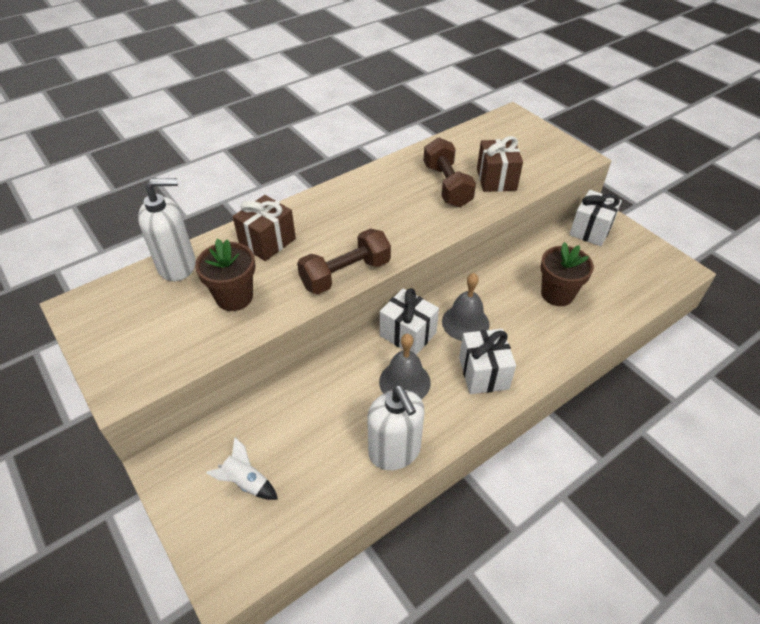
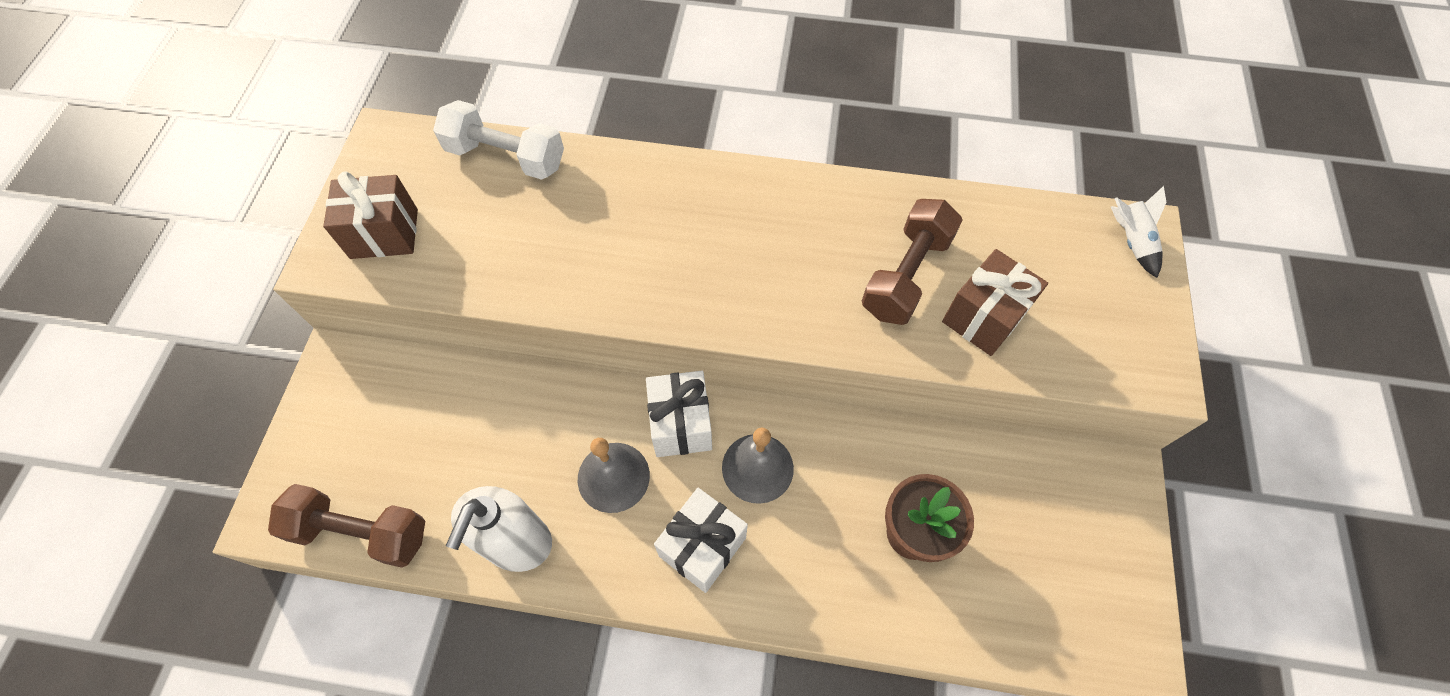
camera: 45 degrees right, 15 degrees up
(177, 266) = (506, 157): white soap dispenser -> white dumbbell
(234, 297) = (513, 239): brown flower pot -> none
(246, 482) = (373, 443): white rocket -> white rocket (1131, 241)
(267, 242) = (617, 194): brown gift -> brown gift (384, 233)
(345, 274) = (645, 304): brown dumbbell -> brown dumbbell (361, 532)
(590, 230) = (1079, 486): white gift -> none

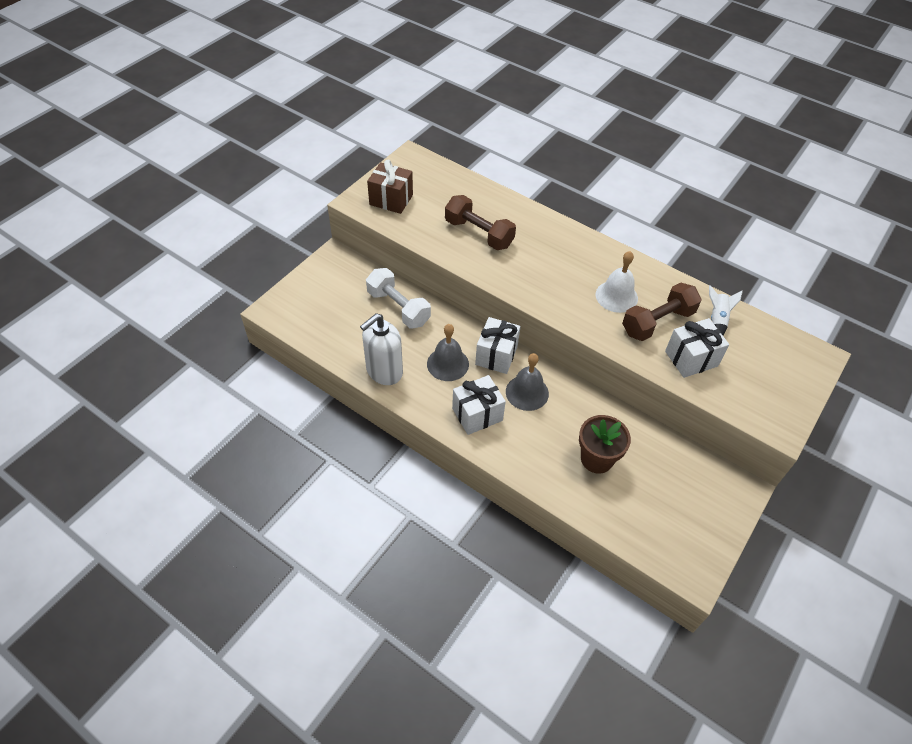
camera: 25 degrees right, 10 degrees down
(361, 532) = (311, 334): brown dumbbell -> brown dumbbell (479, 233)
(506, 157) = (469, 187): white dumbbell -> white dumbbell (398, 308)
(825, 256) = (616, 296): none -> white bell
(984, 317) = (691, 359): brown gift -> white gift
(1131, 241) = (807, 358): white rocket -> white rocket (717, 319)

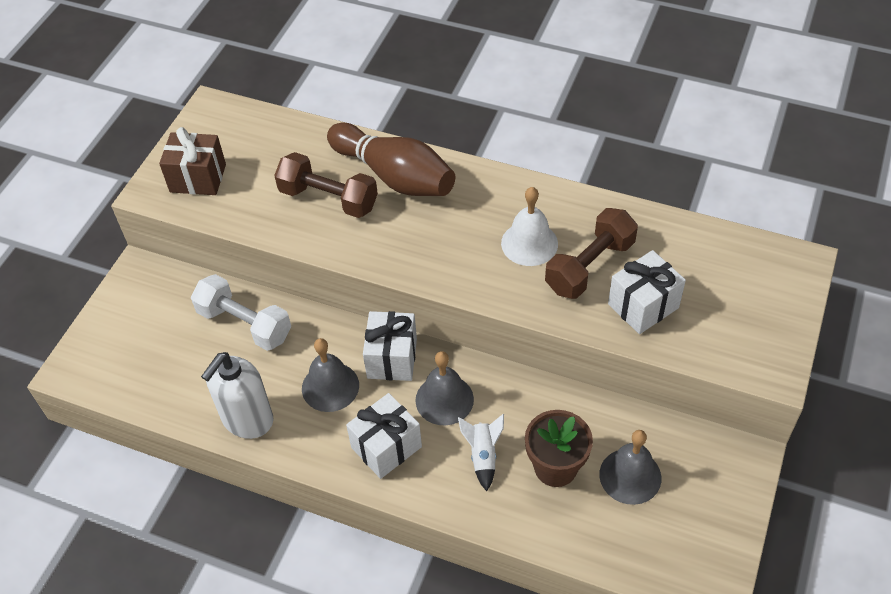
camera: 10 degrees left, 0 degrees up
(529, 229) = (394, 176): none -> brown bowling pin
(651, 479) = (630, 476): none -> grey bell
(717, 319) = (664, 243): white rocket -> white rocket (483, 456)

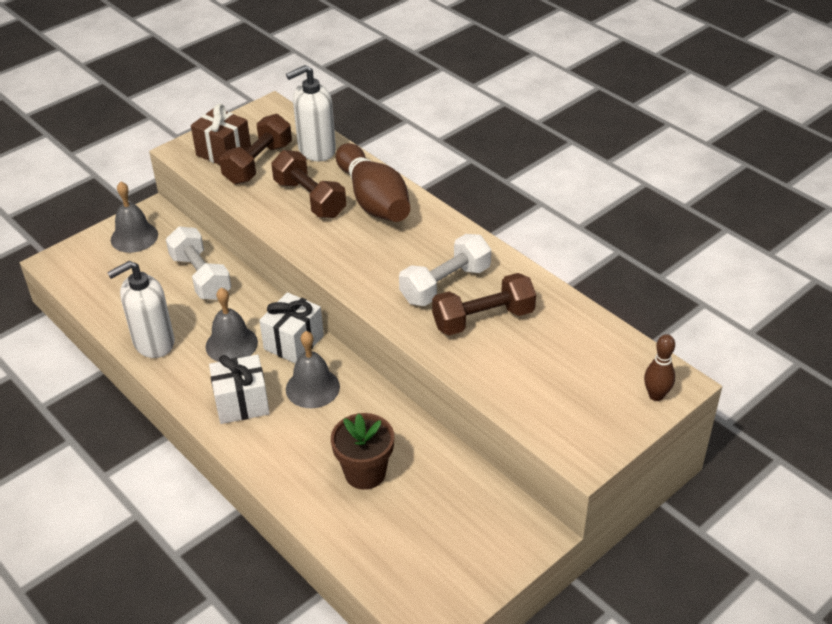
camera: 25 degrees right, 10 degrees down
(244, 177) = (258, 163): none -> brown dumbbell
(296, 140) = (316, 150): none -> white soap dispenser
(483, 456) = (312, 440): white rocket -> none
(529, 243) = (445, 284): white bell -> white dumbbell
(630, 476) = (423, 505): grey bell -> grey bell (134, 237)
(643, 306) = (506, 364): white gift -> none
(792, 282) = (656, 395): none -> brown bowling pin

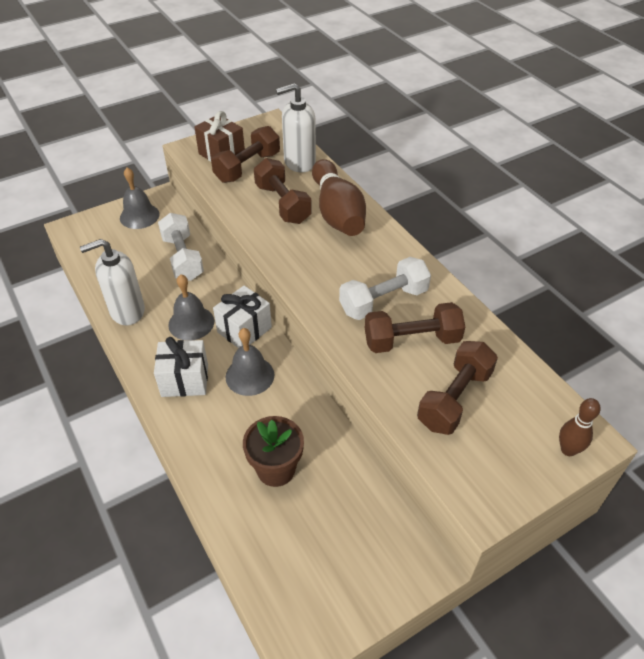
camera: 10 degrees right, 5 degrees up
(538, 367) = (454, 399): none -> brown dumbbell

